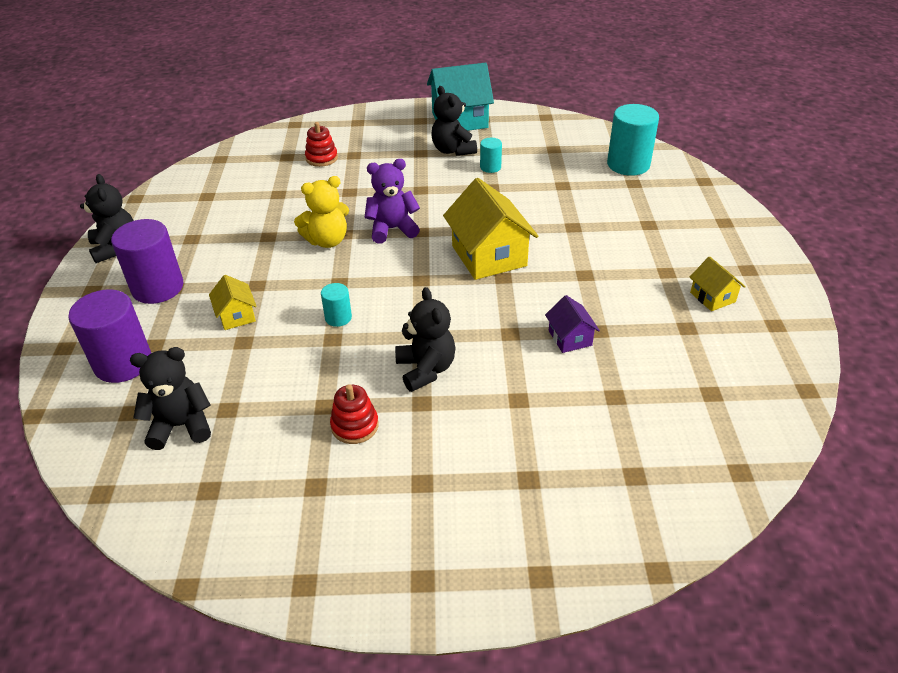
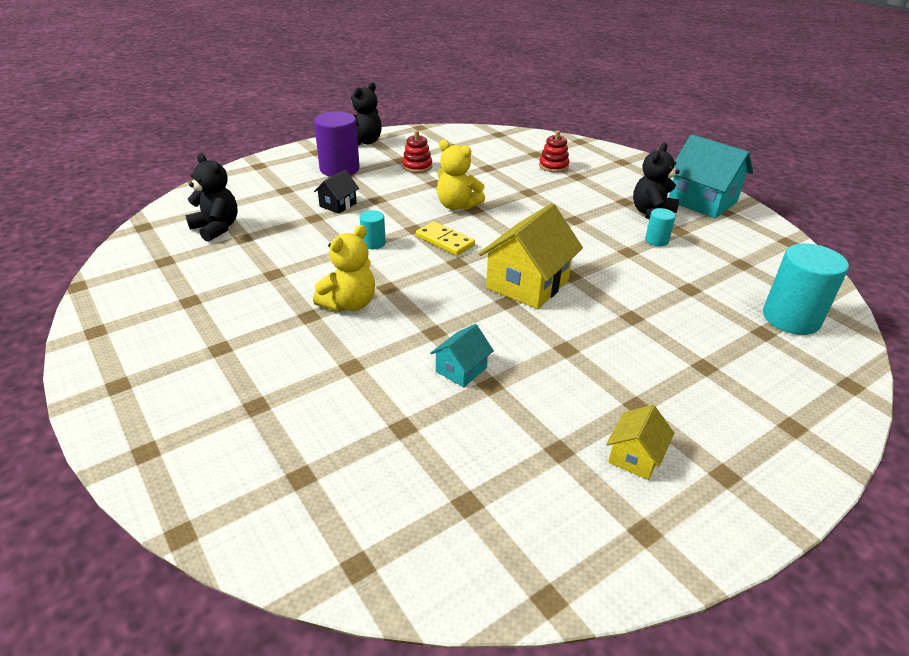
camera: 55 degrees right, 5 degrees down
(123, 363) = (259, 187): purple cylinder -> none
(236, 316) = (338, 205): yellow house -> black house
(355, 426) = (261, 294): red stacking toy -> red stacking toy (417, 166)
(380, 272) = (445, 241): none -> yellow domino
(392, 229) = (505, 226): purple teddy bear -> none
(426, 369) = (349, 304): black teddy bear -> yellow teddy bear
(570, 338) = (461, 369): purple house -> turquoise house

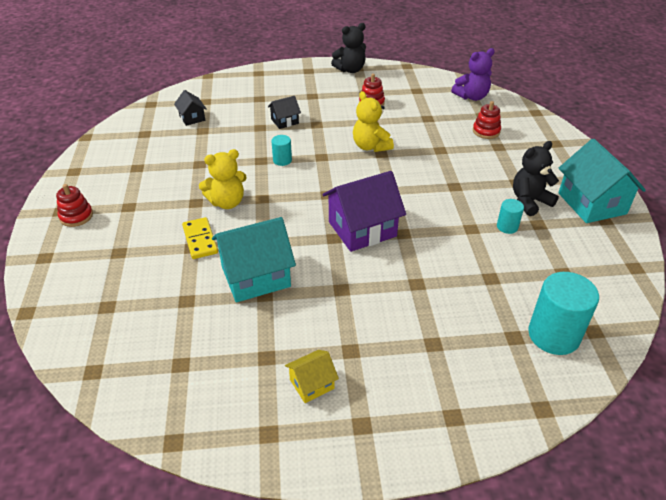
camera: 30 degrees right, 5 degrees up
(150, 383) = (76, 216): none -> red stacking toy
(216, 228) = (192, 118): black teddy bear -> black house
(339, 169) = (311, 90): purple cylinder -> none
(445, 241) = (334, 174): yellow domino -> yellow domino (200, 240)
(461, 369) = (256, 276): turquoise house -> turquoise house, size x1.96
(510, 140) = (471, 97): none -> purple teddy bear
(527, 284) = (362, 229): yellow house -> purple house

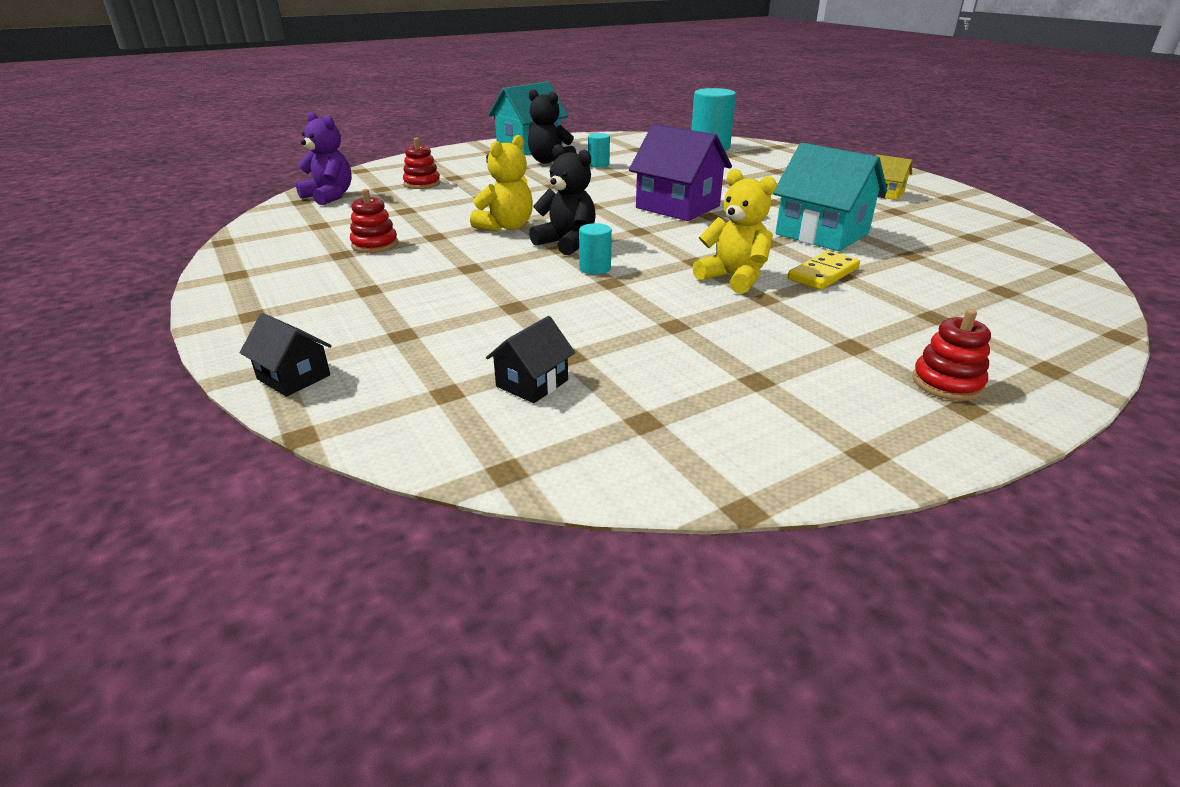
camera: 115 degrees left, 10 degrees down
(284, 121) = (478, 291): black house -> black house (294, 377)
(350, 70) = (244, 278): black teddy bear -> black teddy bear (567, 243)

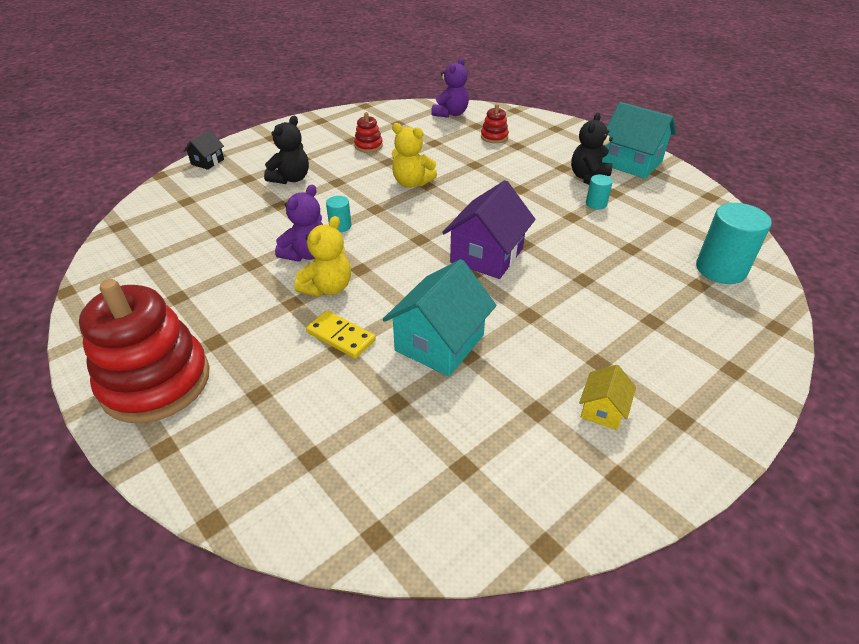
camera: 80 degrees right, 10 degrees up
(532, 383) = (189, 222): black house -> none
(567, 243) = (385, 210): black teddy bear -> black teddy bear (291, 179)
(657, 289) = (306, 254): none -> purple teddy bear
(947, 383) = (156, 382): red stacking toy -> red stacking toy, size x2.30

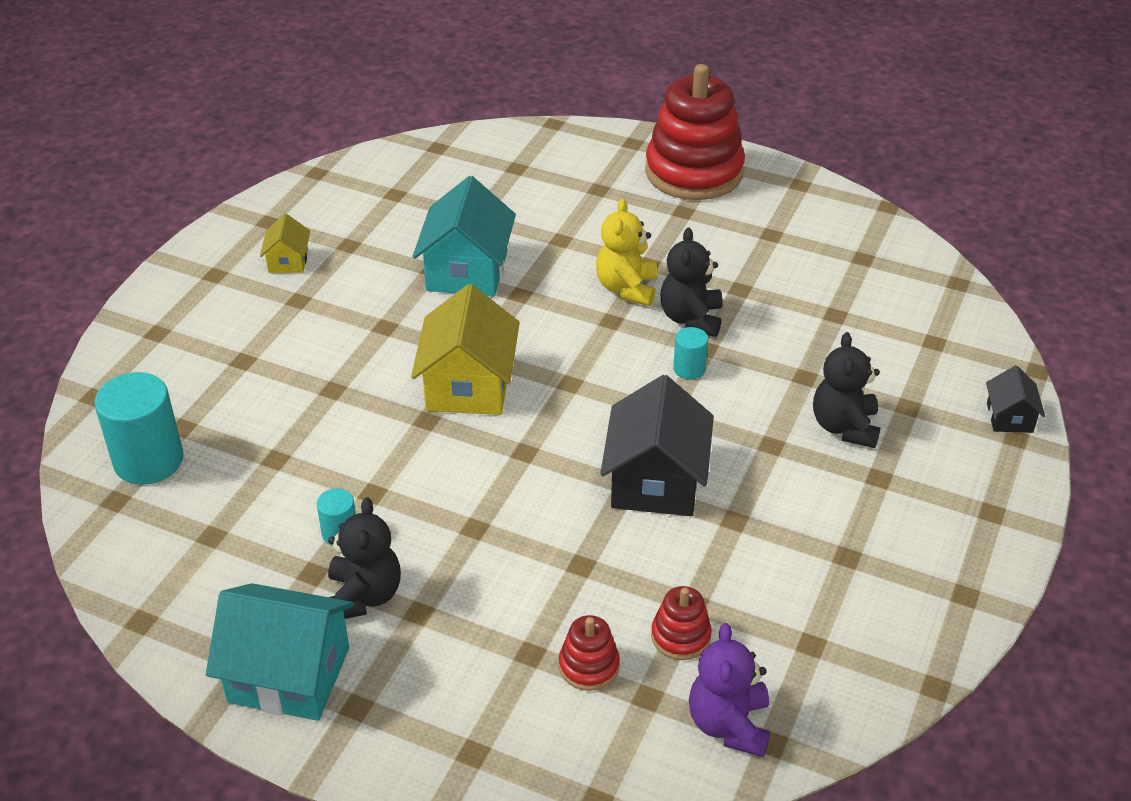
camera: 155 degrees right, 0 degrees up
(306, 254) = (691, 319): purple teddy bear -> black teddy bear
(341, 336) = (569, 249): yellow domino -> none
(368, 146) = (802, 549): red stacking toy -> red stacking toy (680, 636)
(411, 183) = (655, 481): yellow teddy bear -> black house
(486, 255) = (468, 386): purple house -> yellow house

